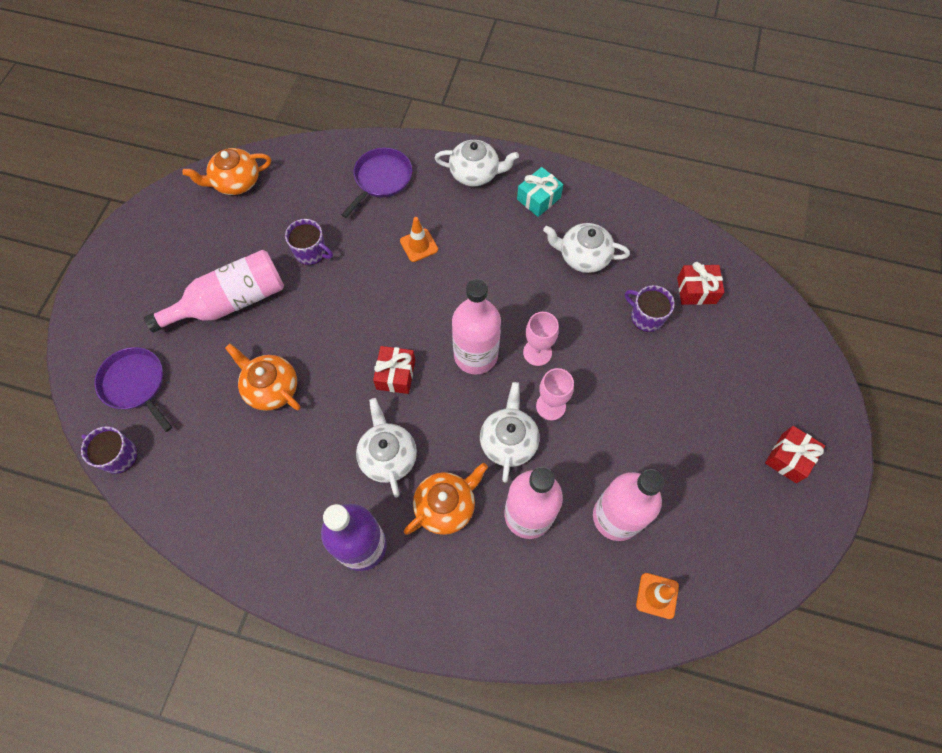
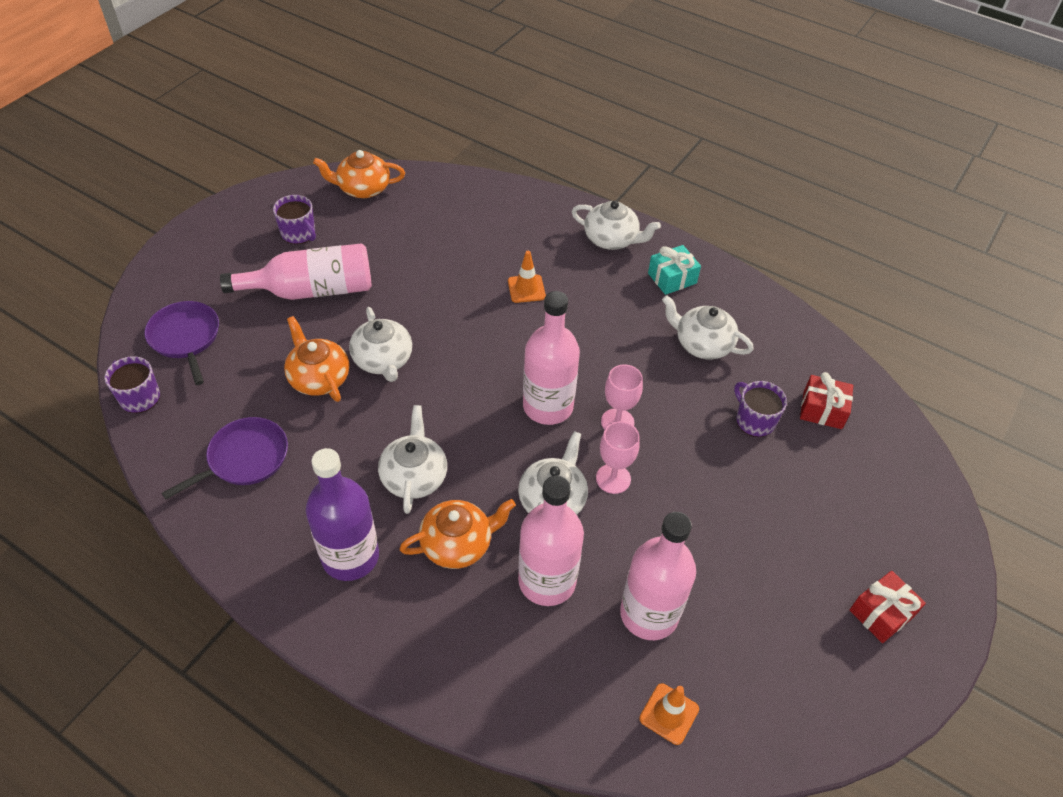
camera: 15 degrees right, 15 degrees down
(311, 252) = (412, 267): purple mug -> purple mug (299, 233)
(320, 353) = (383, 360): none -> white teapot
(381, 179) = (510, 221): purple pan -> purple pan (244, 459)
(396, 374) = (454, 401): red gift -> none

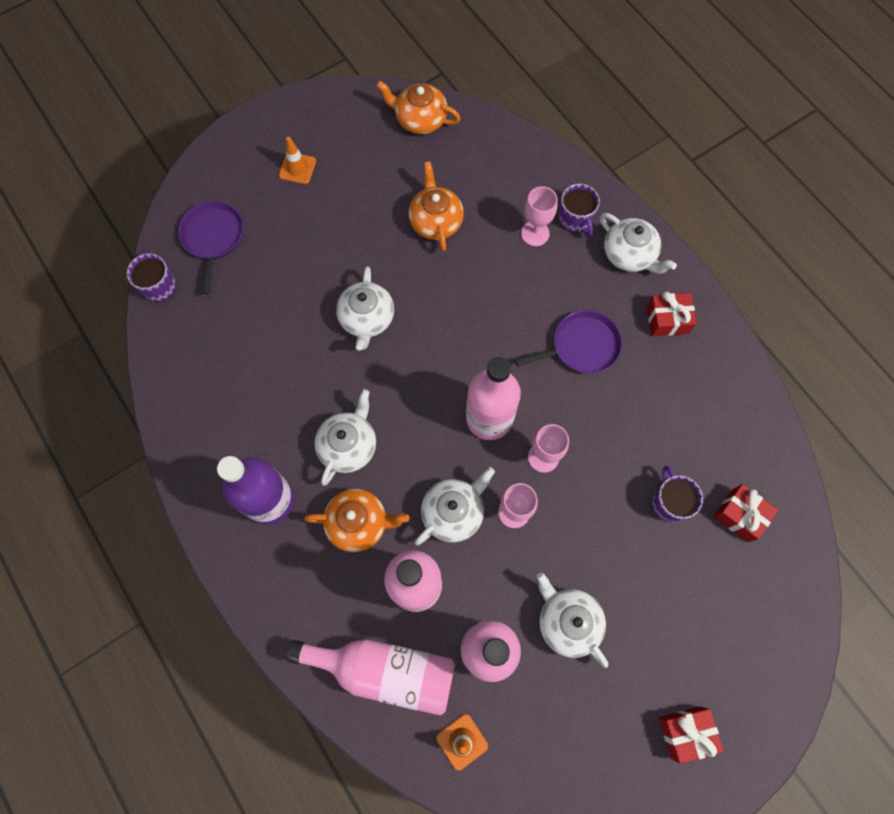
camera: 25 degrees right, 20 degrees up
(244, 459) = (221, 377): purple pan -> purple pan (581, 346)
(299, 233) = (344, 154): purple mug -> purple mug (575, 219)
(312, 290) = (333, 222): pink bottle -> pink bottle (385, 670)
(319, 378) = (307, 318): orange teapot -> orange teapot (436, 221)
(516, 246) = (535, 233): none -> pink goblet
(526, 289) = (523, 285): orange traffic cone -> orange traffic cone (297, 168)
(672, 278) = (667, 320): turquoise gift -> red gift
(702, 344) = (661, 403): white teapot -> white teapot (567, 621)

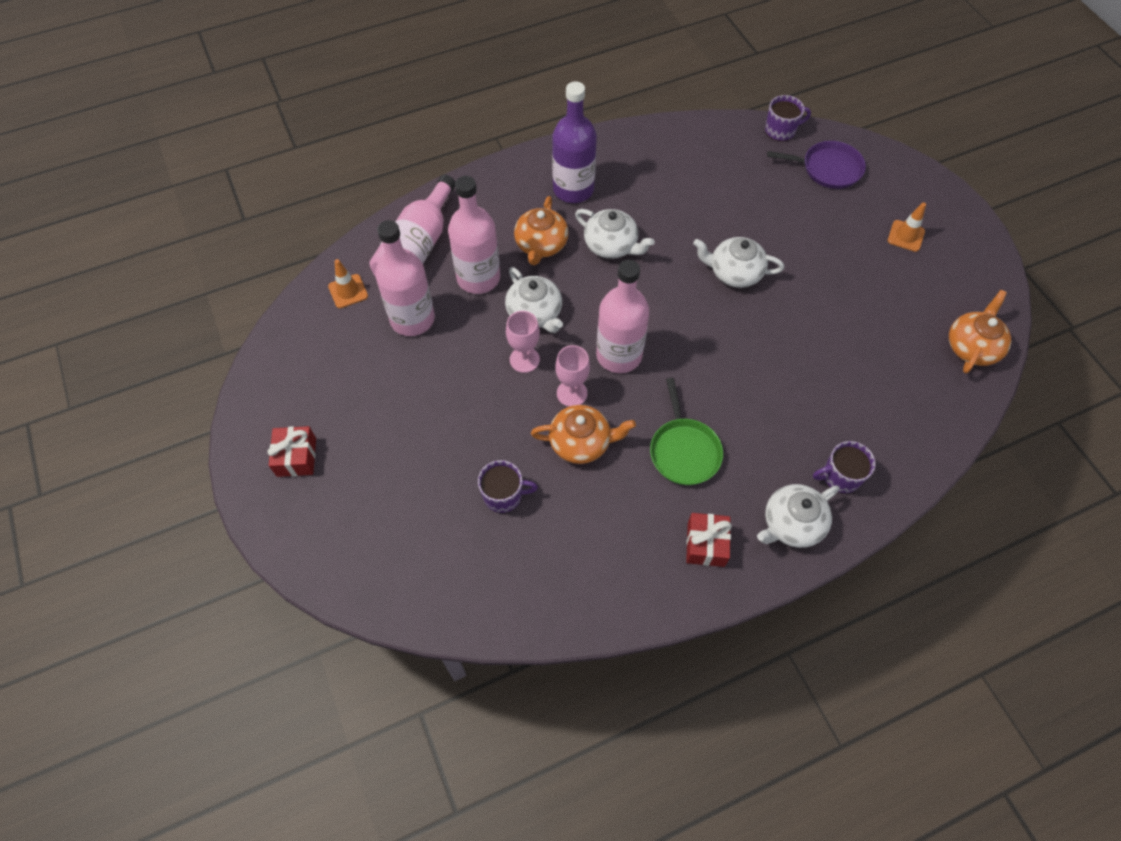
camera: 100 degrees right, 10 degrees down
(436, 221) = (841, 343): orange teapot -> orange teapot (581, 442)
(535, 233) = (823, 432): pink goblet -> none
(567, 621) = (417, 383): white teapot -> none
(581, 346) = (684, 450): purple pan -> green pan
(740, 515) = (475, 560): red gift -> none

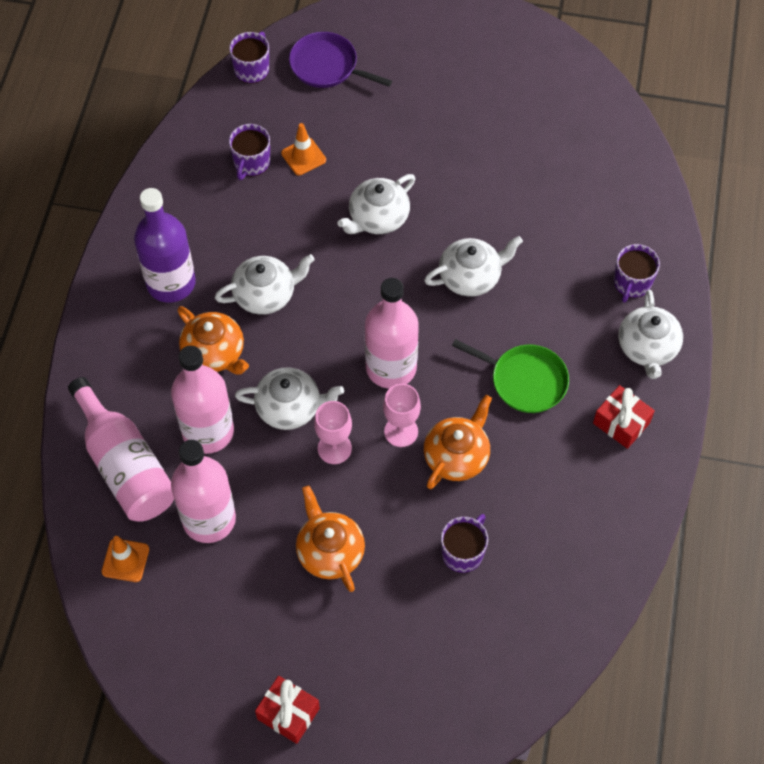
camera: 55 degrees left, 0 degrees up
(706, 175) = (251, 163): none -> purple mug
(740, 360) = (471, 277): none -> white teapot
(828, 169) = (327, 66): purple pan -> purple pan turned 105 degrees counterclockwise
(906, 236) = (446, 65): orange traffic cone -> orange traffic cone (303, 156)
(972, 347) = (587, 104): orange teapot -> orange teapot (330, 551)

